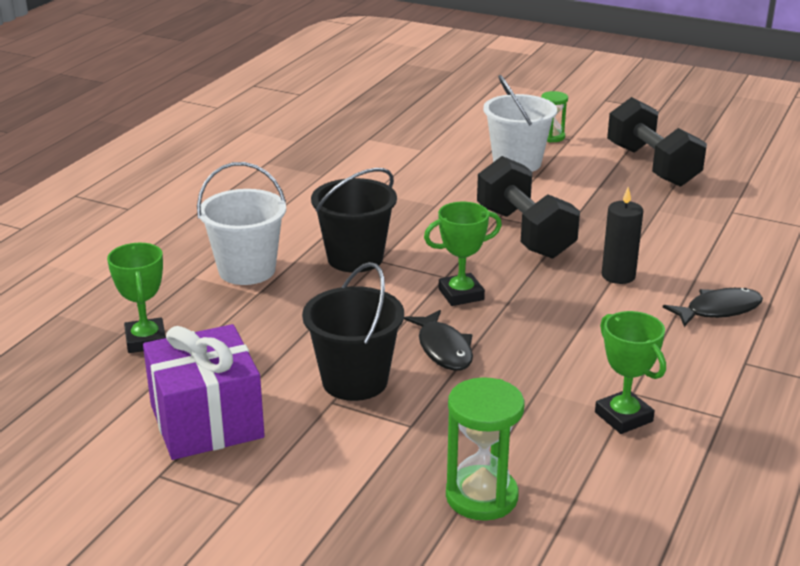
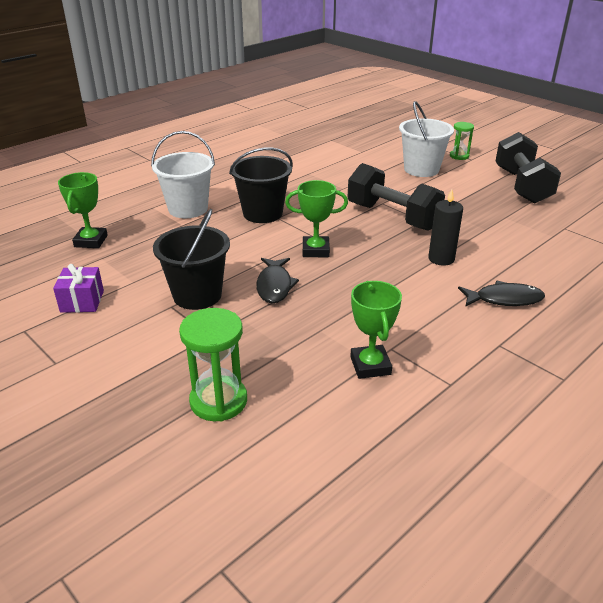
camera: 20 degrees right, 5 degrees up
(206, 421) = (82, 301): purple gift -> purple gift, size x0.54
(525, 233) = (392, 216): black dumbbell -> black dumbbell turned 45 degrees counterclockwise

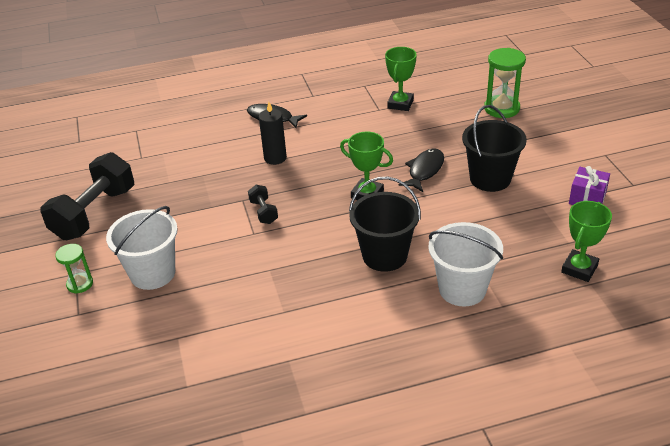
camera: 150 degrees left, 5 degrees up
(392, 216) = (263, 212): black dumbbell -> black dumbbell, size x0.45

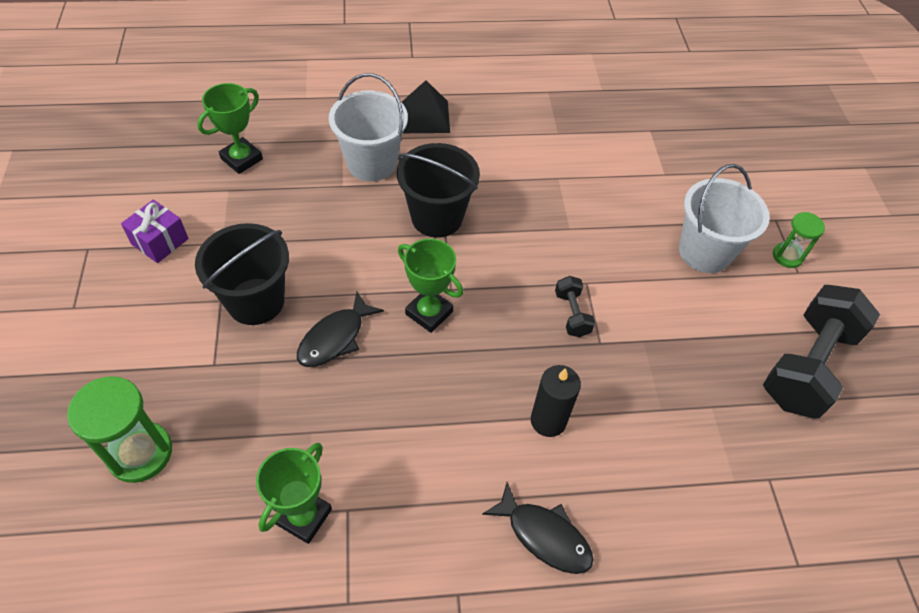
camera: 175 degrees left, 15 degrees up
(432, 348) = (425, 116): none -> black pyramid

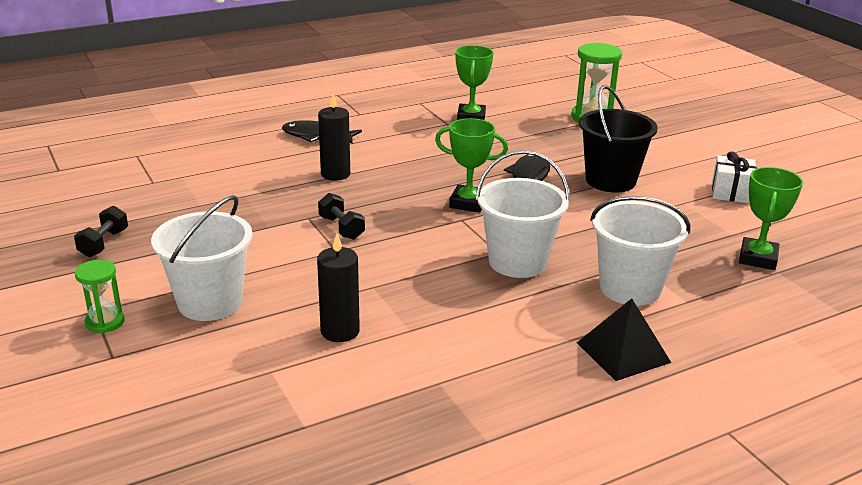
camera: 160 degrees right, 25 degrees down
(160, 241) = (731, 192): purple gift -> white gift
(437, 217) = (517, 262): black bucket -> white bucket
(609, 192) = (340, 331): none -> black candle
(807, 366) = (104, 243): black dumbbell -> black dumbbell, size x0.45

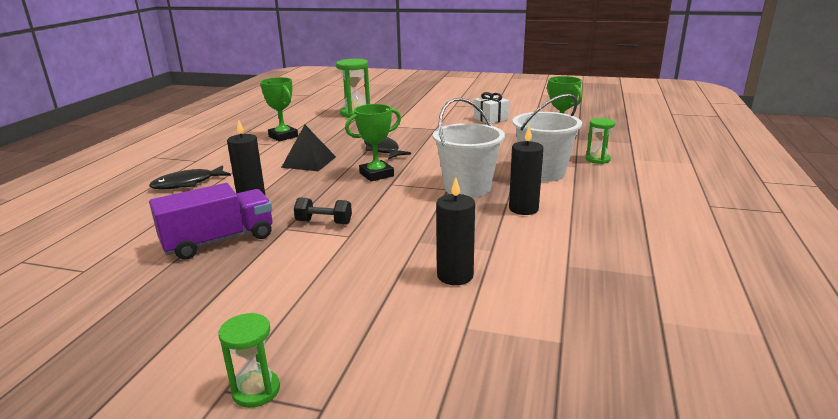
camera: 45 degrees left, 5 degrees down
(104, 243) = (122, 337): black dumbbell -> none
(210, 302) = (324, 317): white bucket -> none
(252, 203) = (219, 241): none -> purple truck
(520, 312) = (523, 209): none -> black candle
(610, 180) = (428, 135): black bucket -> none
(623, 352) = (604, 199): black pyramid -> black pyramid (309, 162)
(735, 308) = (597, 159): none -> green hourglass

